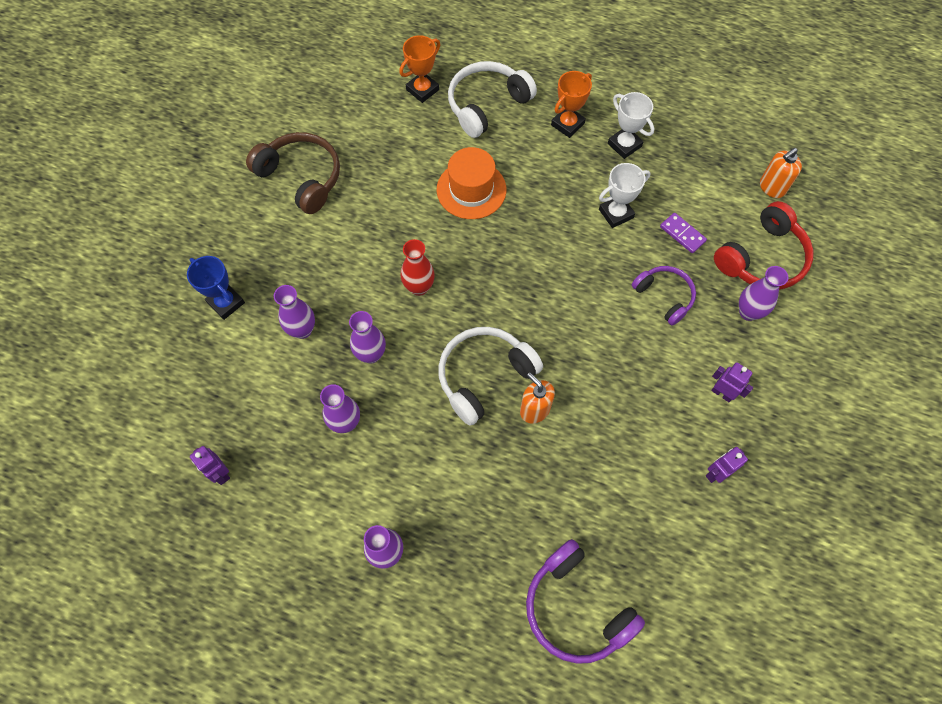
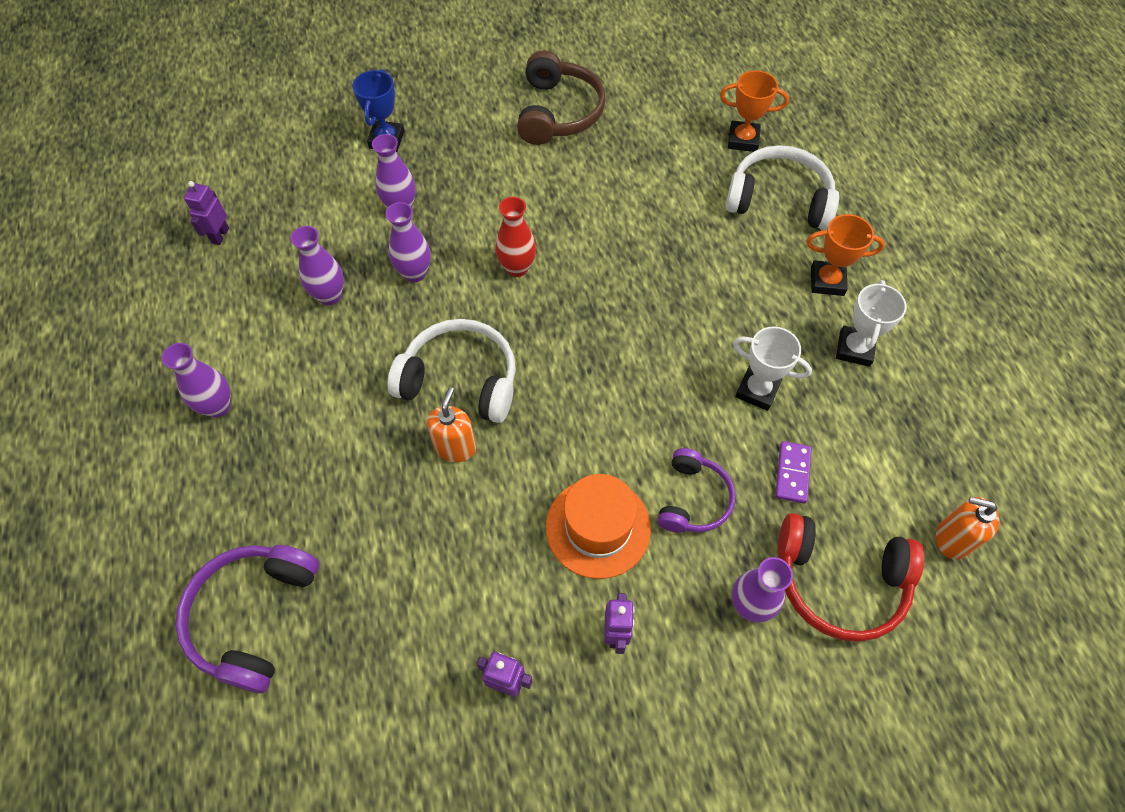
camera: 55 degrees right, 5 degrees down
(471, 189) = (665, 245): orange hat -> orange hat (598, 527)

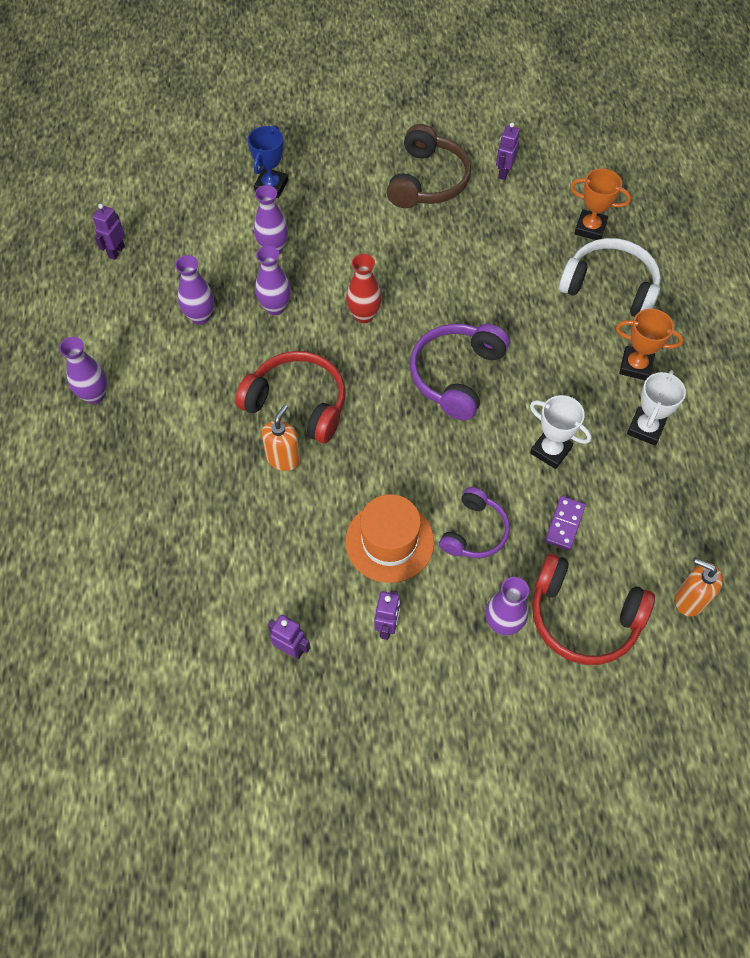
camera: 10 degrees right, 0 degrees up
(253, 616) = (99, 565): purple headphones -> purple headphones (456, 375)
(460, 380) = (298, 403): white headphones -> red headphones
(638, 93) = (503, 172): none -> purple robot

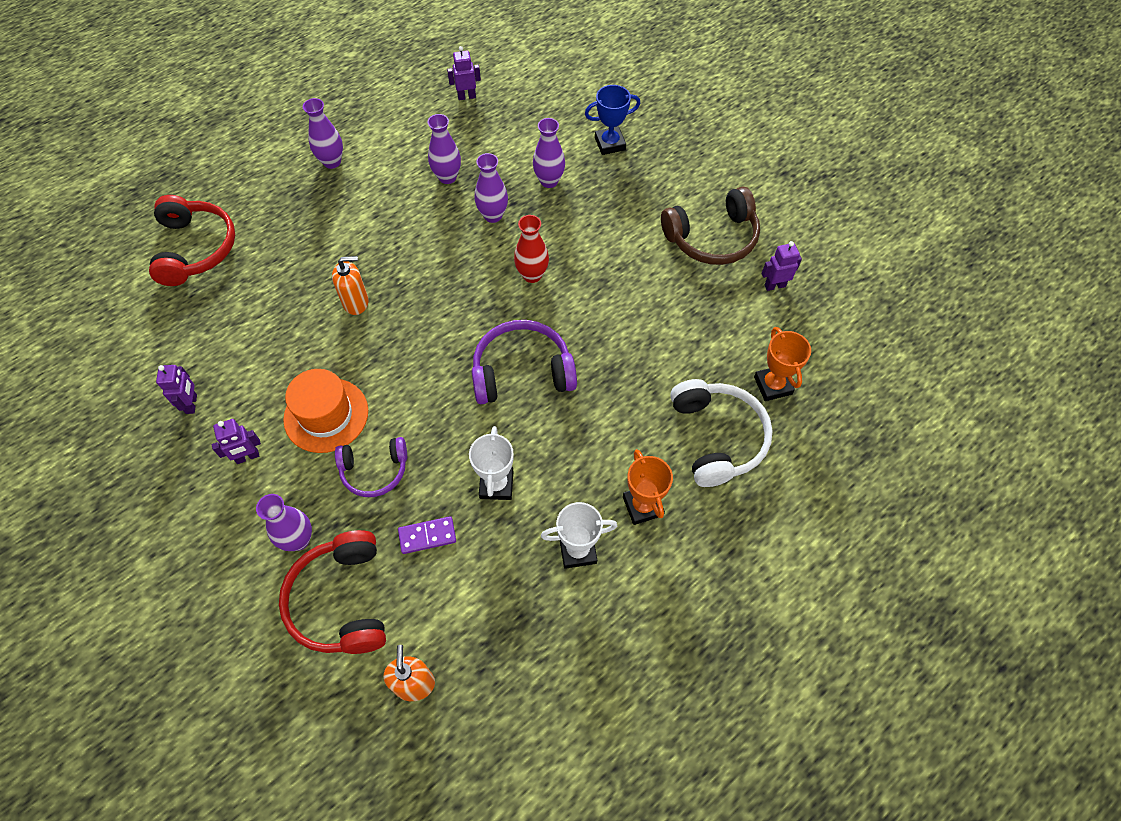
camera: 55 degrees right, 0 degrees up
(298, 403) = (413, 282): red headphones -> red headphones (196, 249)

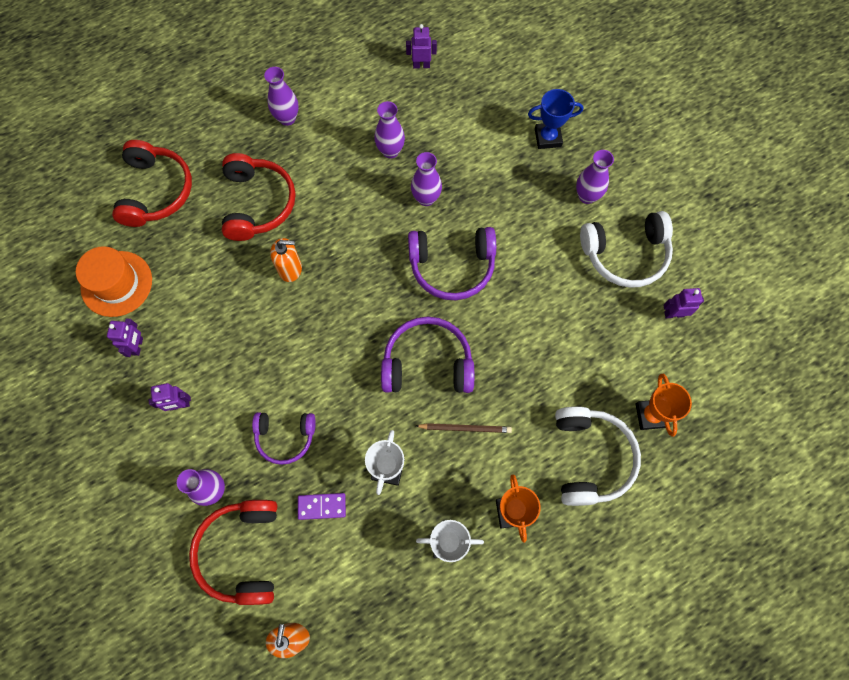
camera: 10 degrees right, 10 degrees up
(311, 245) = (258, 203): none -> red headphones
(326, 415) = (250, 376): orange hat -> orange hat (116, 283)
(532, 275) = (452, 266): red vase -> purple headphones
(549, 181) = (484, 170): purple vase -> purple vase (586, 196)
(575, 429) = (465, 428): none -> brown pencil
(712, 238) = (625, 254): brown headphones -> white headphones

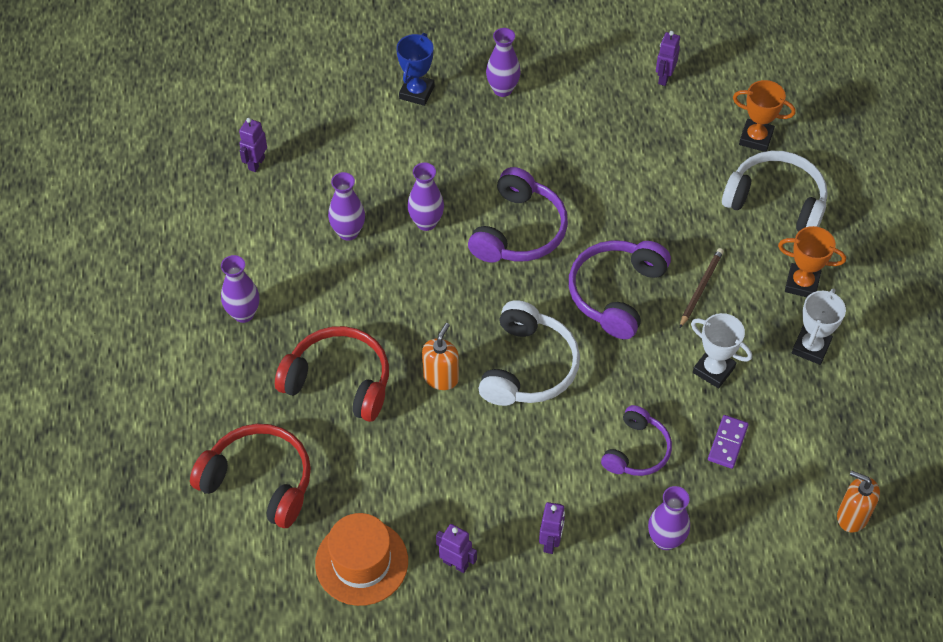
camera: 65 degrees left, 15 degrees down
(242, 552) = (745, 534): red headphones -> none
(625, 254) = (583, 87): white headphones -> white headphones (528, 367)

